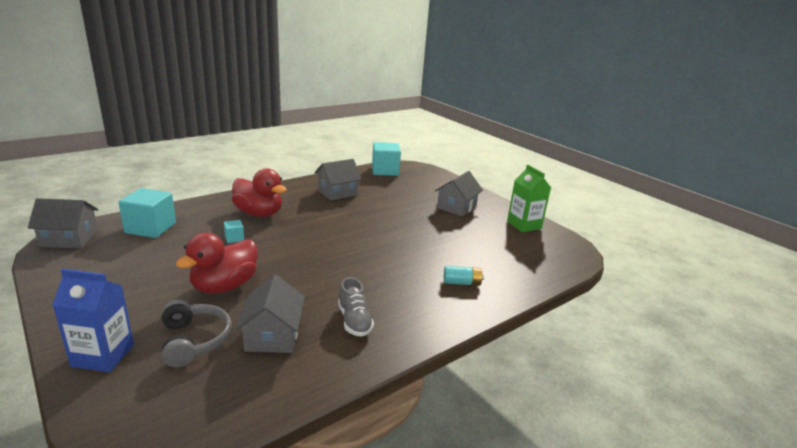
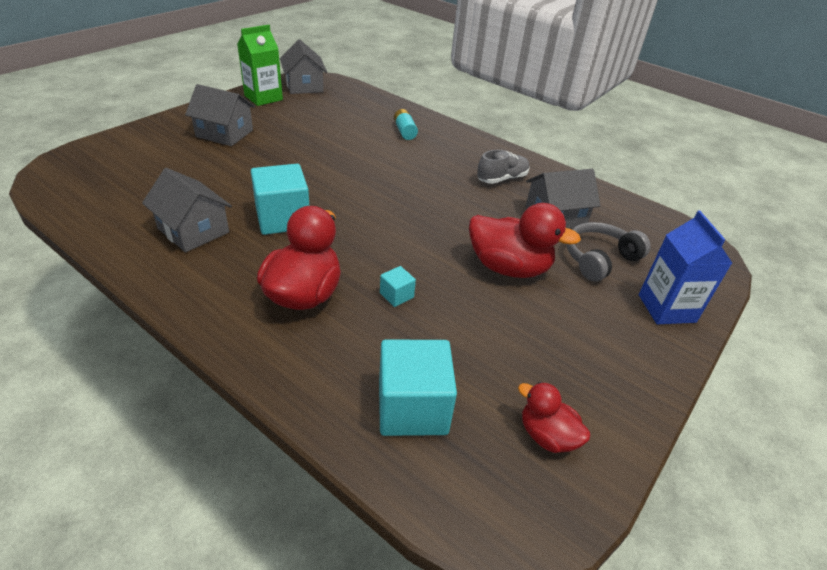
camera: 105 degrees left, 15 degrees up
(69, 239) = (508, 510): grey house -> grey house (304, 86)
(86, 259) = (547, 436): none -> red duck
(385, 171) = (78, 195): turquoise cube -> turquoise cube (283, 218)

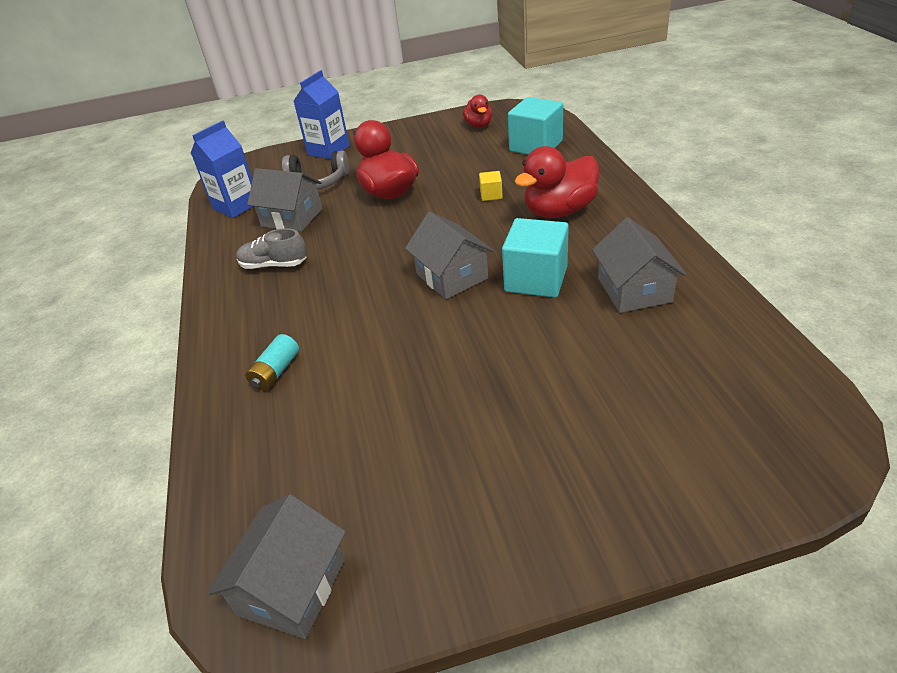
camera: 135 degrees left, 0 degrees up
(224, 133) = (536, 458): grey house -> grey house (452, 276)
(263, 98) = (406, 564): green carton -> none
(396, 295) = (491, 195): turquoise cube -> yellow cube
(623, 214) = (236, 206): none -> blue carton

